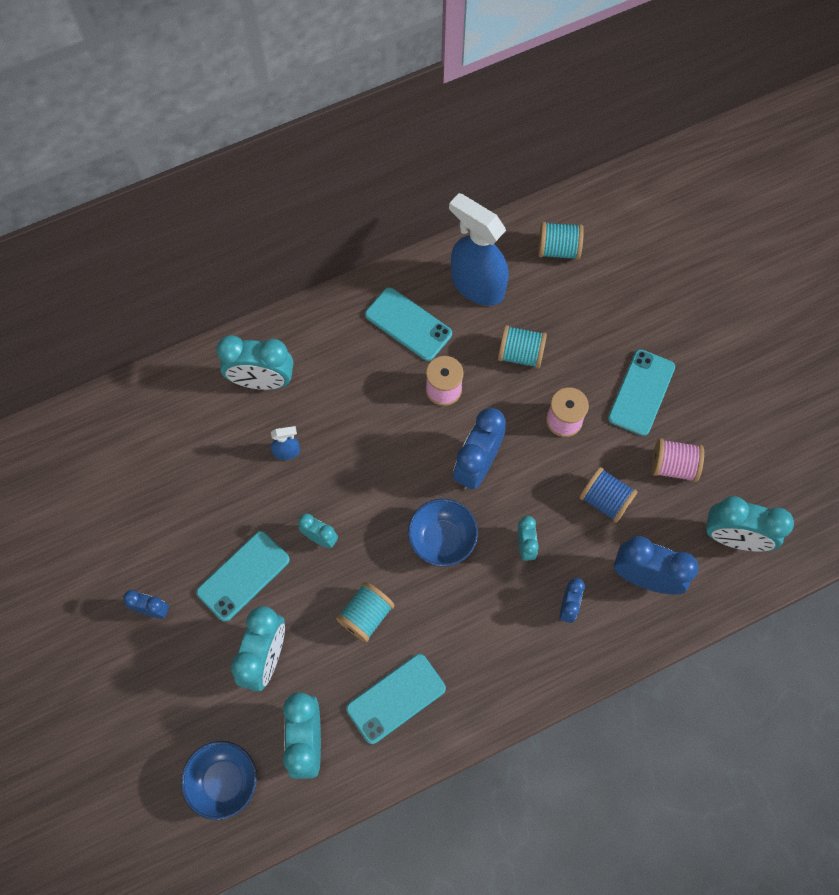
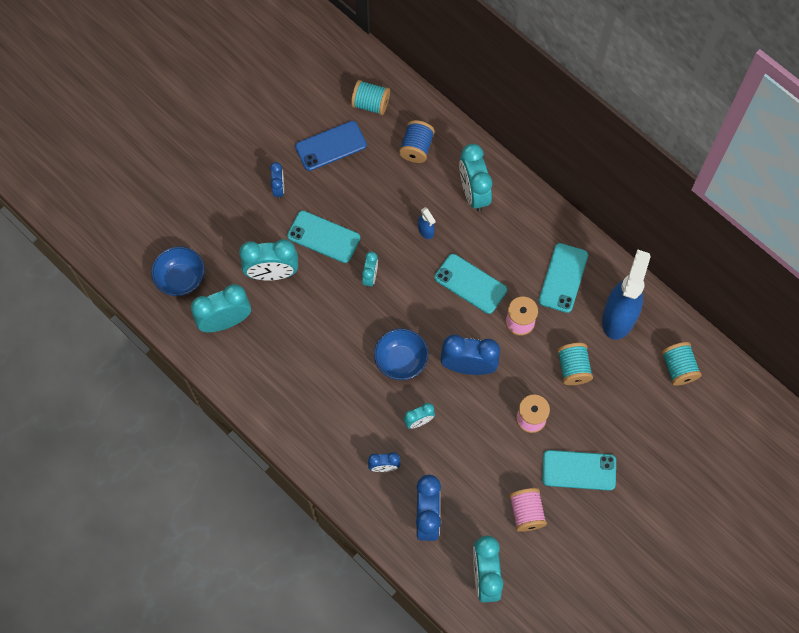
camera: 70 degrees right, 0 degrees up
(123, 524) = (331, 146): none -> blue phone
(366, 615) = (325, 328): turquoise spool -> turquoise spool (370, 104)
(396, 698) = (274, 369): turquoise phone -> turquoise phone (470, 284)
(605, 500) = (477, 469): blue spool -> blue spool (416, 148)

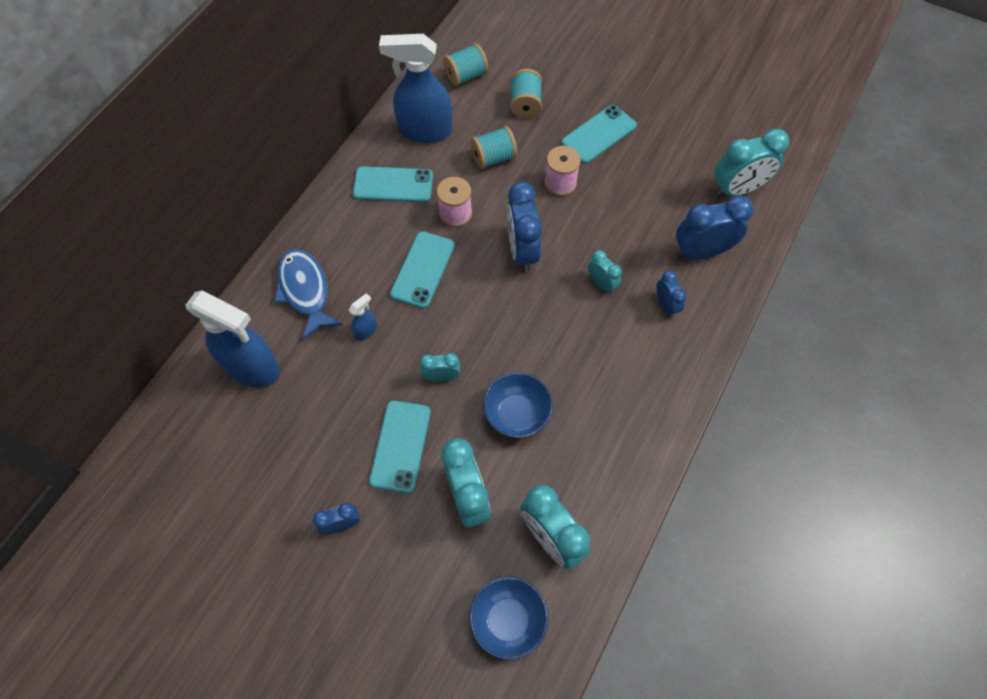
camera: 105 degrees left, 5 degrees down
(331, 146) = (265, 473): blue phone -> none
(370, 104) = (194, 439): turquoise spool -> turquoise spool (525, 104)
(401, 361) = (537, 318): blue bowl -> blue bowl (517, 414)
(416, 148) = (253, 367): blue spool -> blue spray bottle
(473, 193) = (305, 291): turquoise clock -> blue fish
(526, 513) = (659, 168): pink spool -> none
(579, 470) = (599, 134): turquoise phone -> turquoise phone turned 60 degrees clockwise

